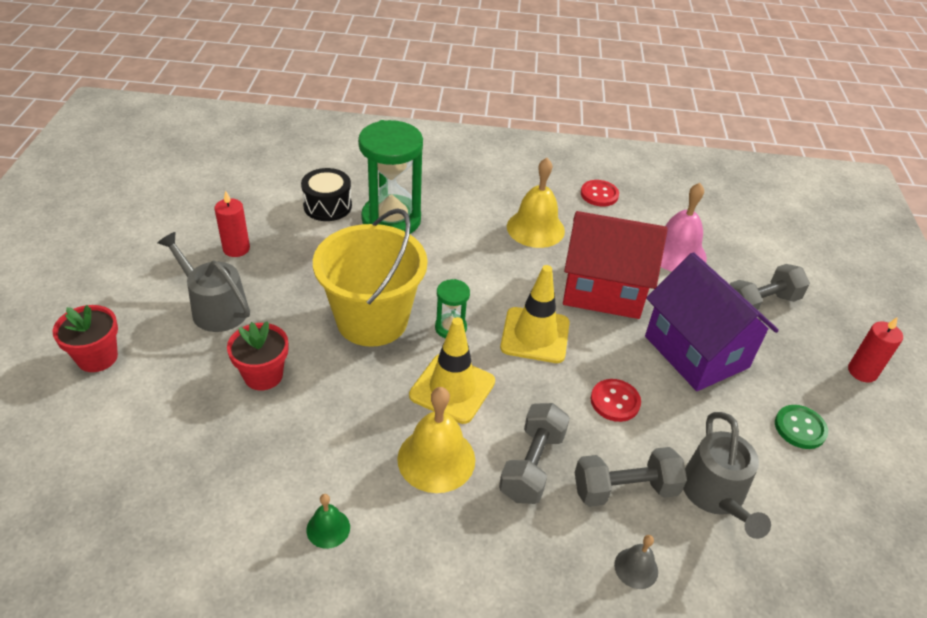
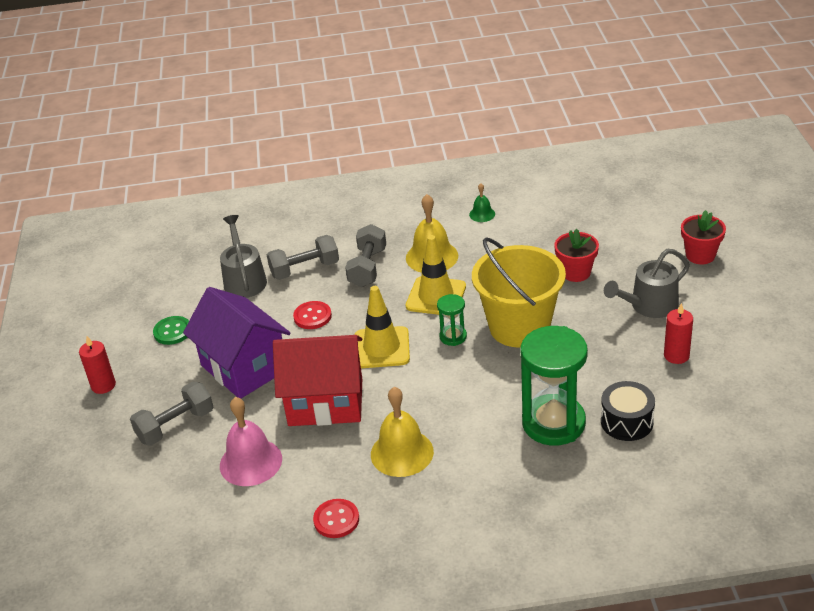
camera: 175 degrees right, 5 degrees down
(215, 308) = (649, 305): grey watering can -> grey watering can turned 120 degrees clockwise
(636, 568) = (298, 237): grey bell -> none

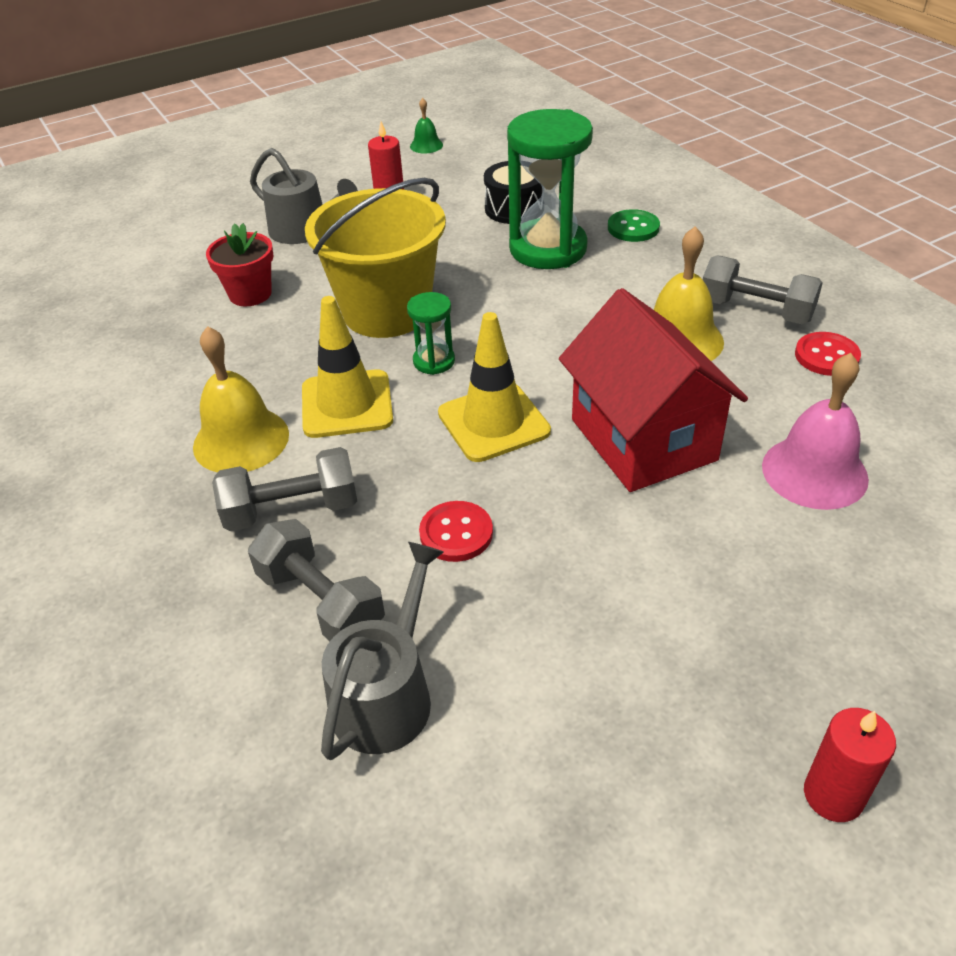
camera: 115 degrees left, 5 degrees up
(172, 331) = (606, 749): green button -> green button (633, 228)
(175, 425) = (827, 603): grey dumbbell -> grey dumbbell (755, 311)
(244, 280) = (386, 695): grey watering can -> grey watering can turned 150 degrees clockwise
(244, 367) = (634, 572): purple house -> none
(482, 214) = (104, 418): green bell -> green bell (426, 145)
(700, 255) = (191, 216): red flower pot -> none

